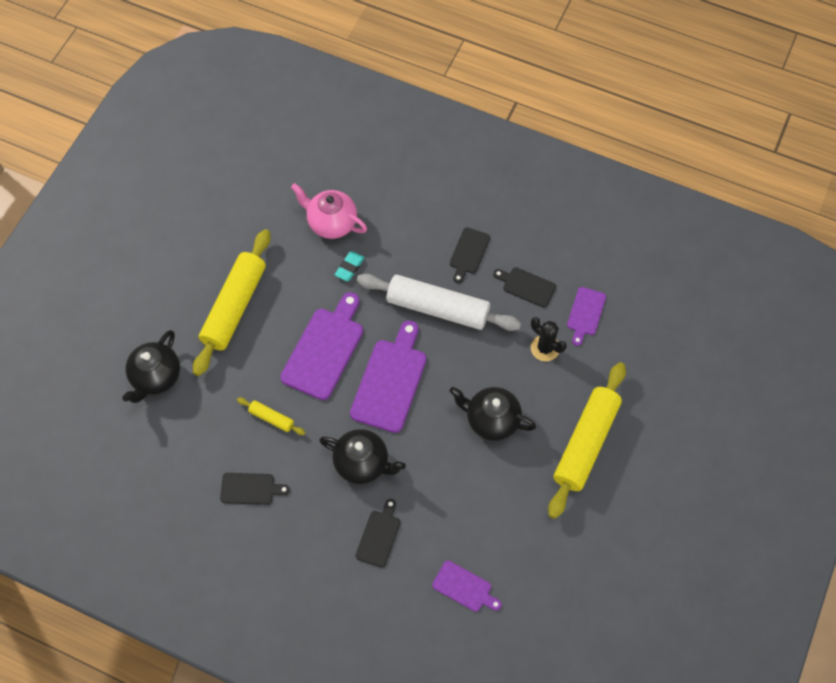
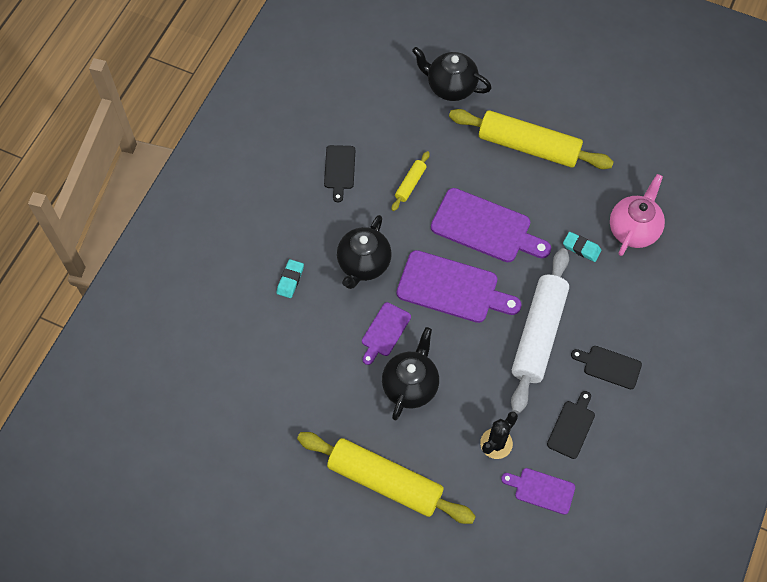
camera: 90 degrees right, 0 degrees up
(379, 536) = (290, 280): black cutting board -> turquoise eraser
(464, 587) = (235, 356): purple cutting board -> purple cutting board (384, 332)

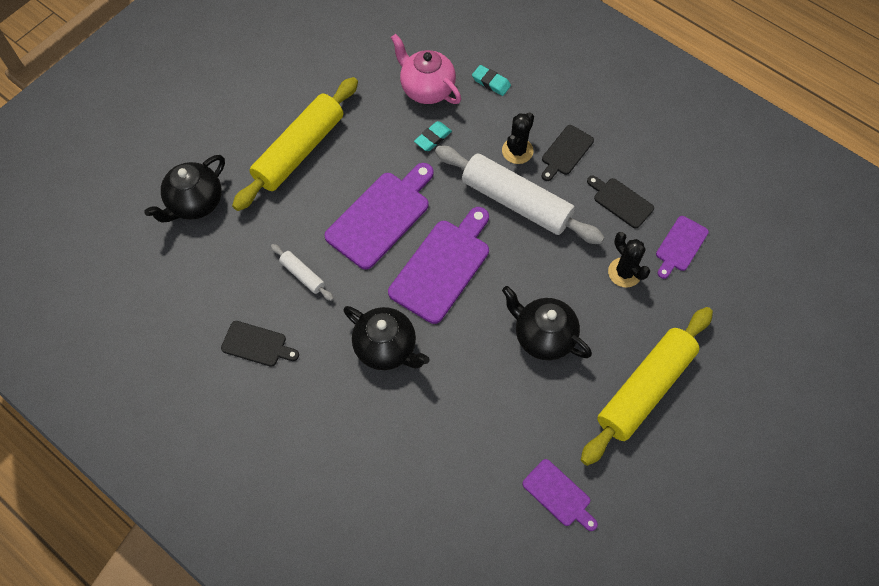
camera: 75 degrees left, 0 degrees up
(290, 280) = (382, 433): turquoise eraser -> turquoise eraser (491, 82)
(384, 332) = (474, 347): purple cutting board -> purple cutting board (559, 495)
(410, 184) = (303, 275): yellow rolling pin -> white rolling pin
(594, 323) = (517, 151): none -> black cactus

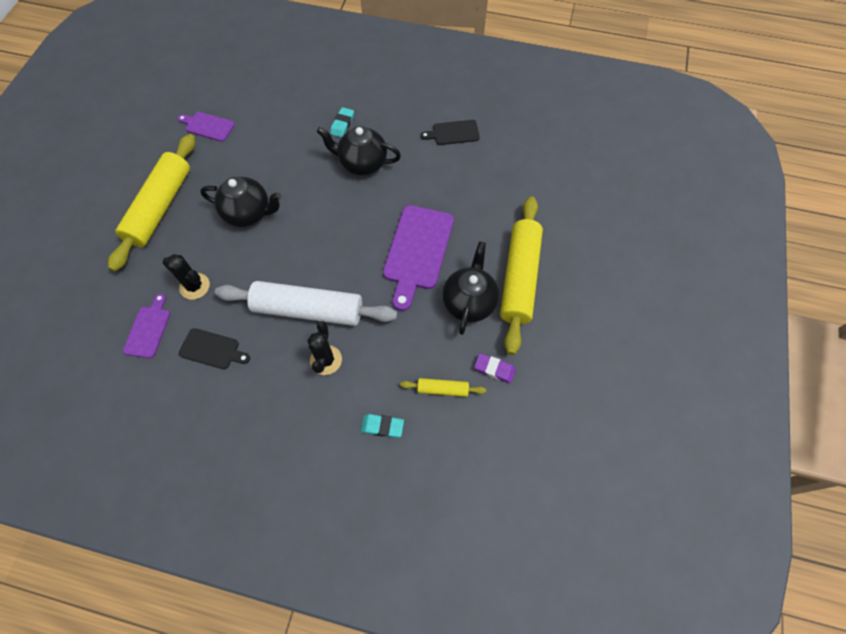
camera: 155 degrees right, 0 degrees up
(195, 203) = (568, 203): black teapot -> black teapot (469, 302)
(303, 275) = (451, 186): white rolling pin -> none
(373, 86) = (494, 369): none -> purple eraser
(426, 89) = (442, 389): pink teapot -> yellow rolling pin
(433, 138) = (410, 339): turquoise eraser -> turquoise eraser (342, 124)
(443, 267) = (348, 232): purple cutting board -> none
(565, 152) = (279, 378): black cutting board -> none

